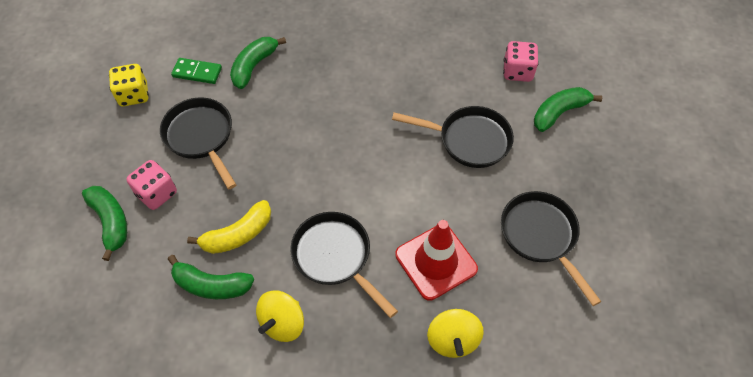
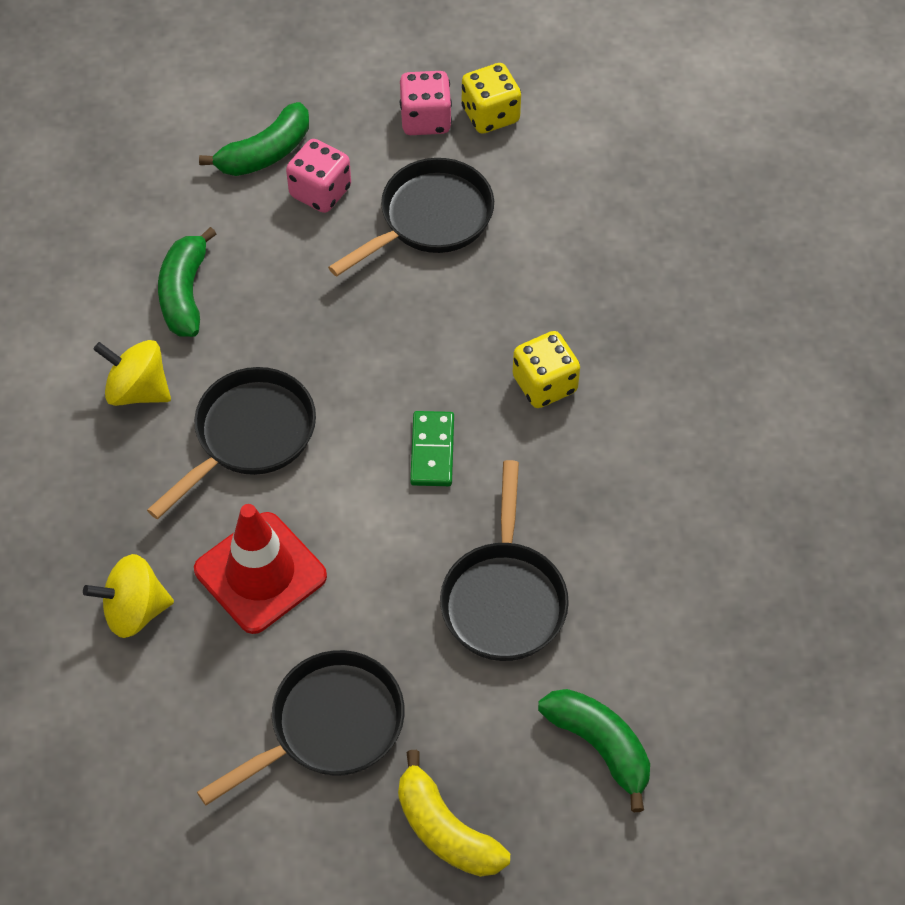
camera: 80 degrees right, 0 degrees up
(197, 72) = (554, 182): green domino -> green domino (432, 451)
(238, 234) = (268, 306): yellow banana -> yellow banana (445, 830)
(254, 66) = (587, 255): green banana -> none
(336, 100) = (544, 384): none -> yellow dice
(517, 71) = (682, 667): pink dice -> pink dice (425, 120)

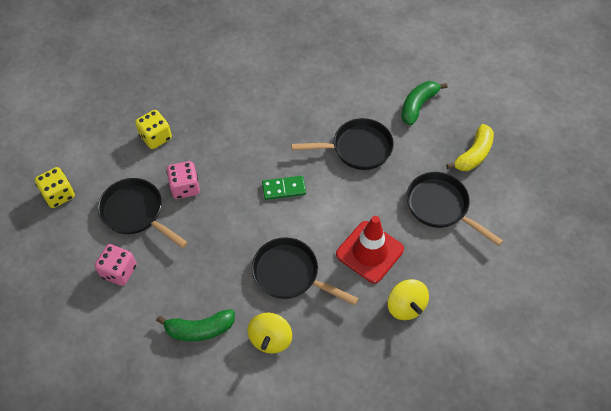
camera: 100 degrees left, 0 degrees up
(265, 153) = (90, 307): green banana -> none
(425, 120) = (63, 226): pink dice -> pink dice (185, 187)
(544, 384) = (237, 147): yellow dice -> yellow dice (156, 137)

